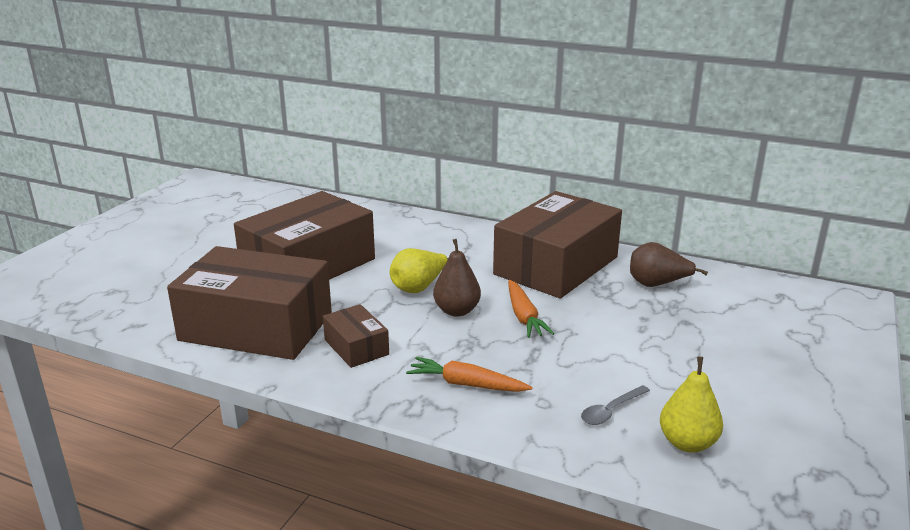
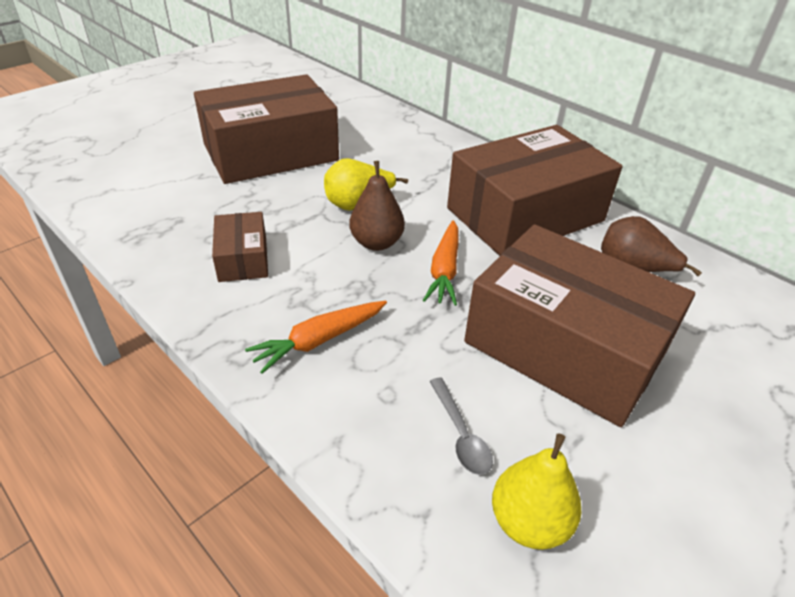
camera: 20 degrees right, 15 degrees up
(256, 326) = (170, 208): brown box -> brown box (564, 347)
(466, 384) = (319, 341): orange carrot -> orange carrot turned 75 degrees counterclockwise
(611, 411) = (460, 434): grey spoon -> grey spoon turned 90 degrees counterclockwise

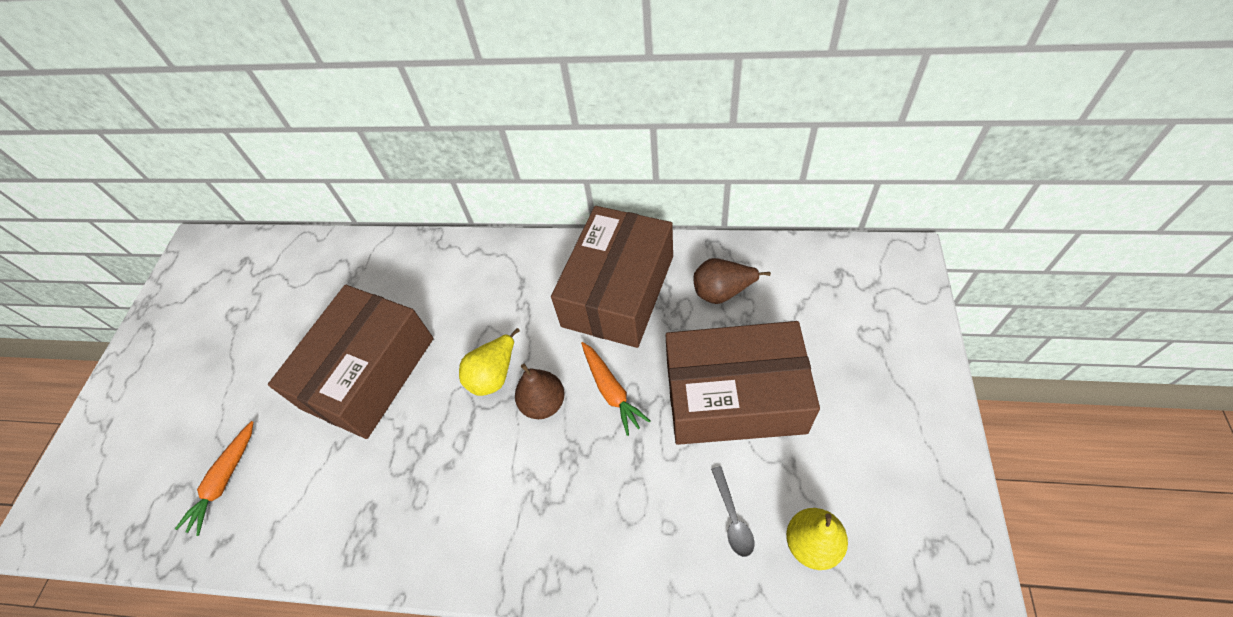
camera: 30 degrees left, 15 degrees up
(243, 258) = (463, 500): brown box -> none
(319, 341) = (588, 524): orange carrot -> orange carrot (224, 481)
(460, 434) = (732, 518): grey spoon -> grey spoon turned 45 degrees clockwise

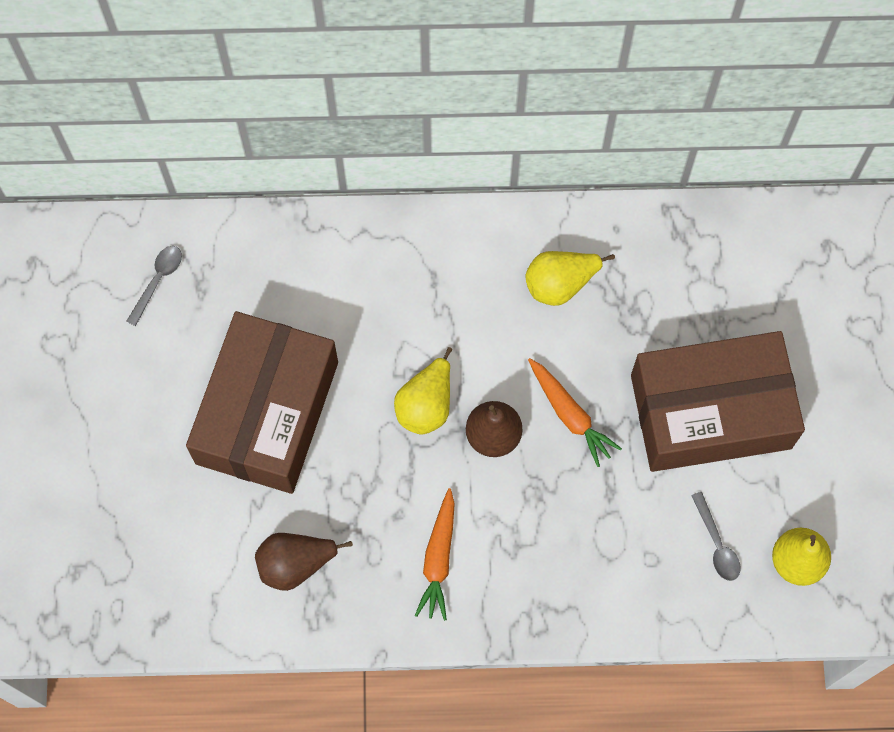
camera: 15 degrees left, 15 degrees up
(224, 481) = (134, 555): orange carrot -> orange carrot (438, 559)
(323, 276) = (158, 281): none -> grey spoon
(618, 291) = (560, 284): brown box -> yellow pear
(722, 292) = (688, 279): brown pear -> brown pear (295, 564)

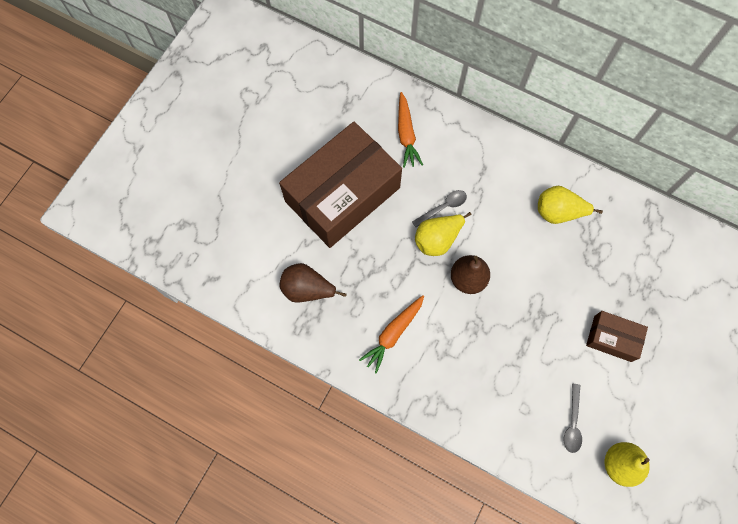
camera: 30 degrees right, 0 degrees up
(158, 281) = (325, 91): grey spoon -> grey spoon (443, 207)
(570, 415) = (522, 292): orange carrot -> orange carrot (406, 134)
(710, 411) = (612, 338): brown box -> brown box, size x0.46

